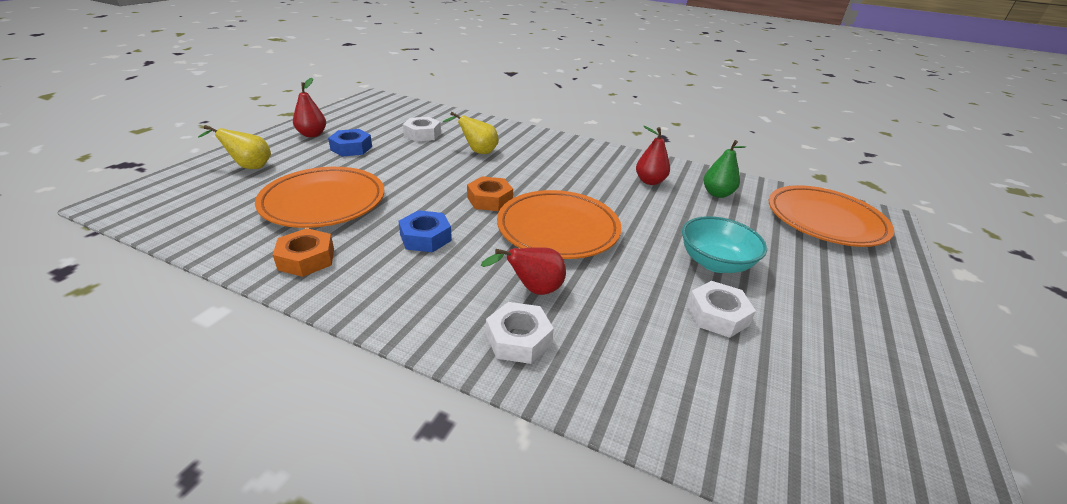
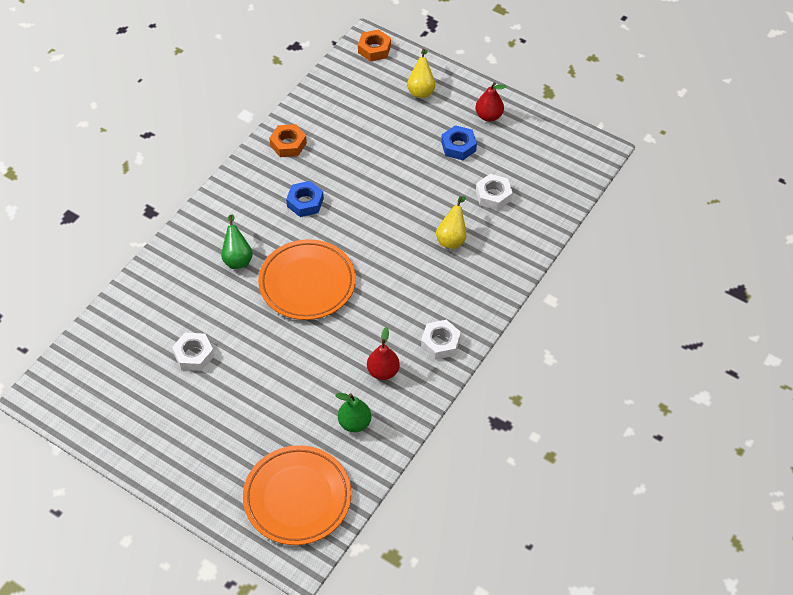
camera: 100 degrees right, 20 degrees up
(323, 202) = (360, 142): orange plate -> none
(490, 200) = (356, 242): orange nut -> orange nut (374, 49)
(518, 339) = (195, 246): white nut -> white nut (440, 343)
(533, 290) = (237, 258): red pear -> green pear
(715, 263) = (248, 376): turquoise bowl -> none

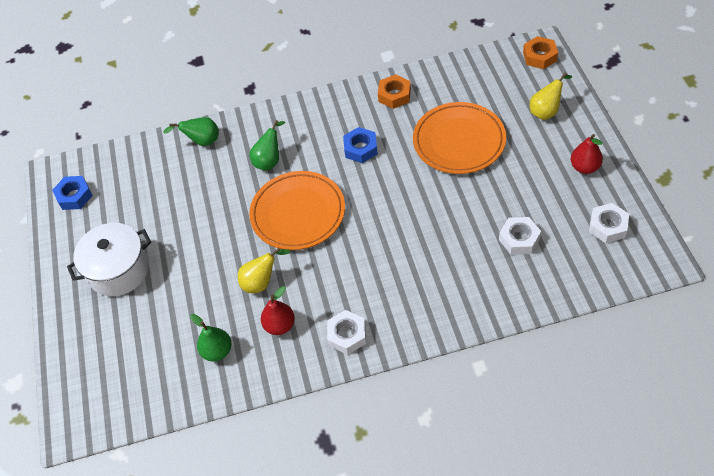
camera: 50 degrees right, 0 degrees up
(157, 280) = (202, 141): none -> green pear
(194, 355) = (168, 214): white nut -> white nut (607, 226)
(201, 425) = (119, 270): none -> white pot
(297, 497) = (120, 378): orange plate -> orange plate (459, 141)
(452, 238) = (446, 253): yellow pear -> yellow pear (261, 282)
(458, 146) = (531, 178): blue nut -> blue nut (74, 196)

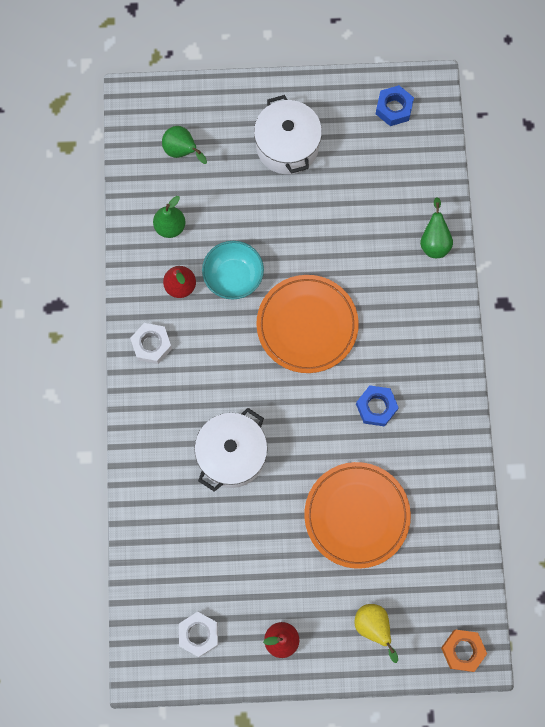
camera: 95 degrees right, 20 degrees up
(261, 282) = (233, 277): yellow pear -> turquoise bowl
(269, 161) = (386, 308): green pear -> green pear (182, 151)
(394, 95) = (446, 462): orange nut -> none
(436, 241) = (232, 454): none -> white pot
(519, 239) = (210, 538): white nut -> none

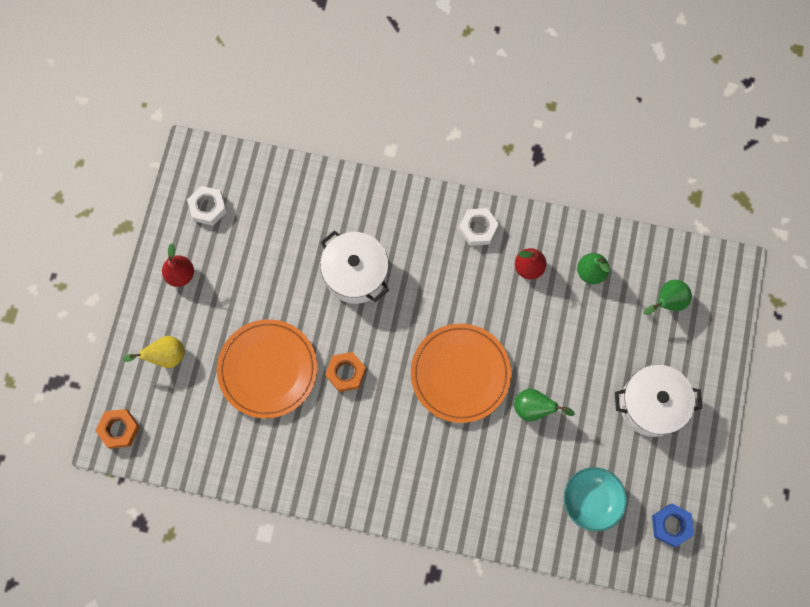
camera: 105 degrees right, 0 degrees up
(233, 277) = (526, 318): turquoise bowl -> turquoise bowl (591, 500)
(338, 436) = (346, 373): none -> orange nut
(376, 407) = (363, 416): blue nut -> none
(434, 242) = (515, 523): green pear -> green pear (534, 408)

